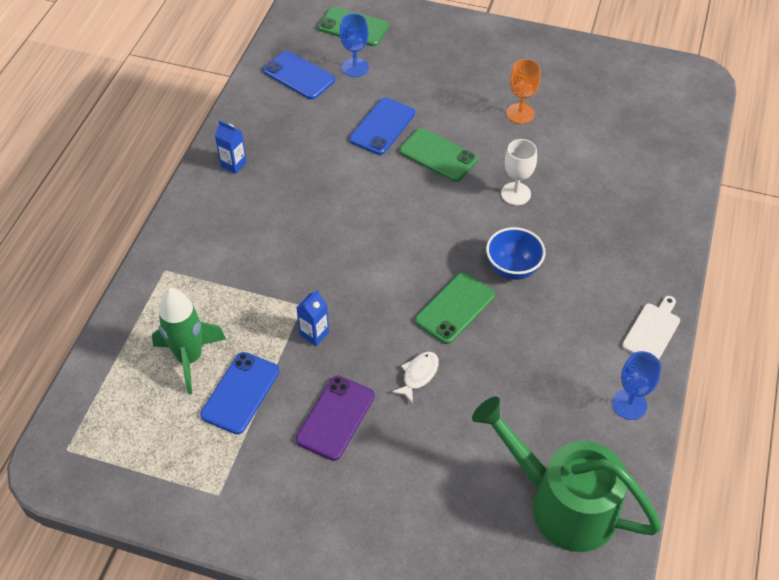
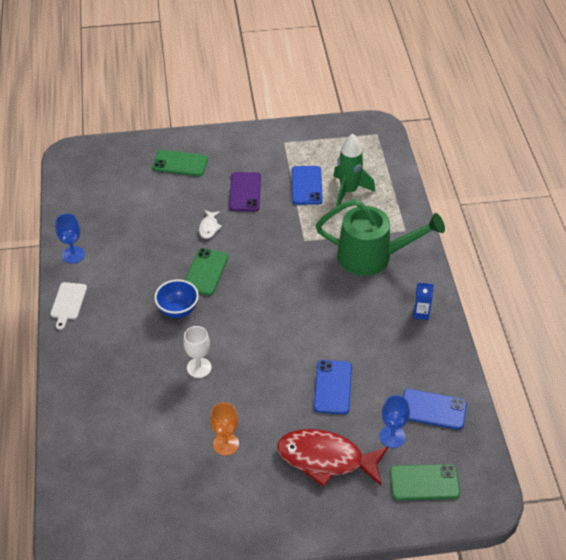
camera: 155 degrees right, 5 degrees down
(314, 334) = (285, 227): blue carton -> none
(430, 71) = (326, 459): none -> red fish
(438, 155) = (274, 378): green phone -> green phone (180, 163)
(561, 503) = (100, 195): green watering can -> green watering can (373, 257)

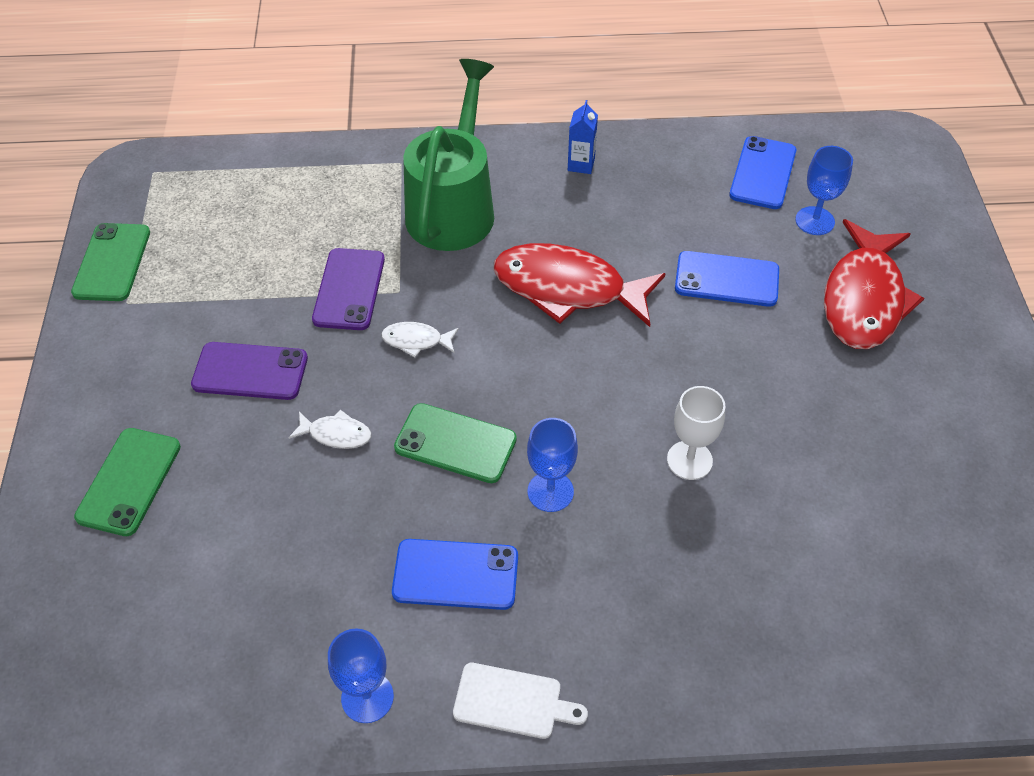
camera: 85 degrees left, 5 degrees up
(178, 310) = (550, 491): blue bowl -> blue goblet
(226, 444) = (851, 426): orange goblet -> none
(270, 250) = (416, 341): none -> white fish
(303, 220) = (349, 289): none -> purple phone
(306, 185) = (259, 278): blue phone -> blue phone (455, 574)
(315, 311) = (567, 288): none -> red fish
(348, 191) = (290, 222): green rocket -> none
(424, 482) = (888, 196): green phone -> green phone (112, 262)

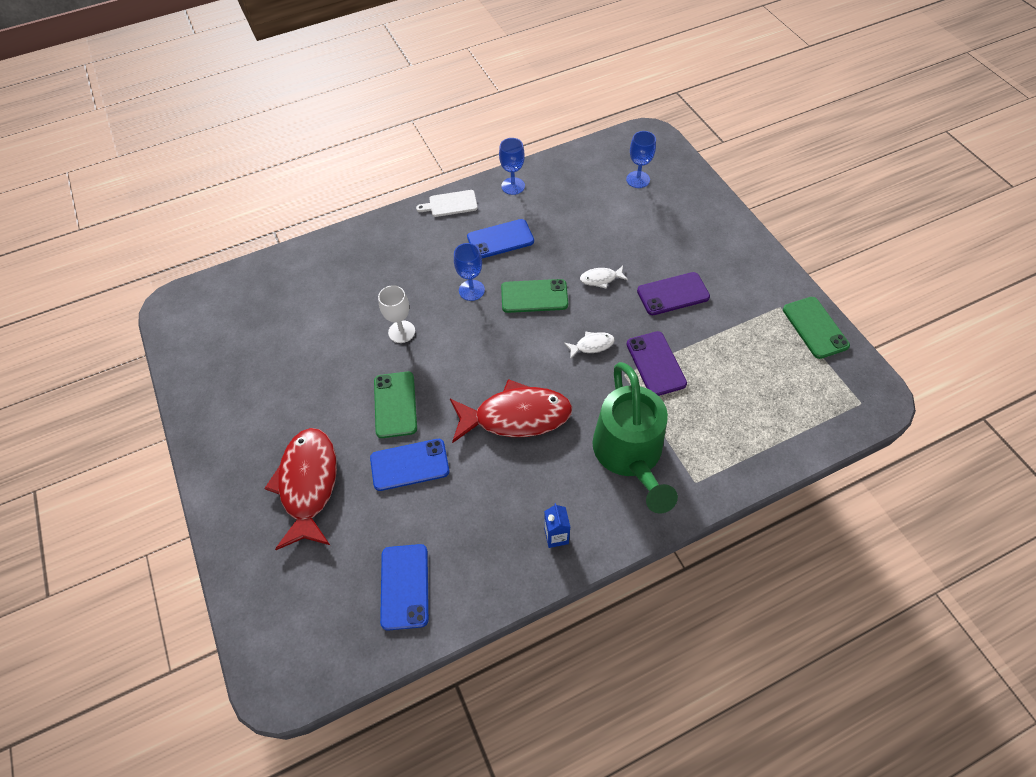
camera: 160 degrees right, 5 degrees up
(129, 481) = (685, 223): green phone -> green phone (395, 404)
(815, 221) = (353, 547): blue goblet -> blue goblet (638, 179)

